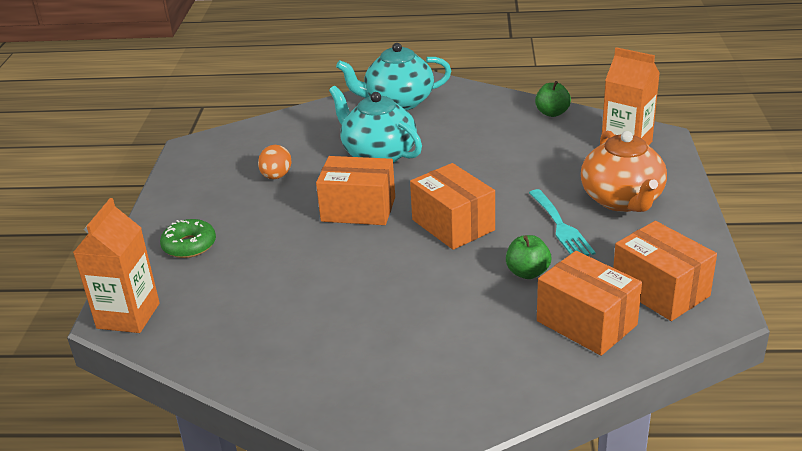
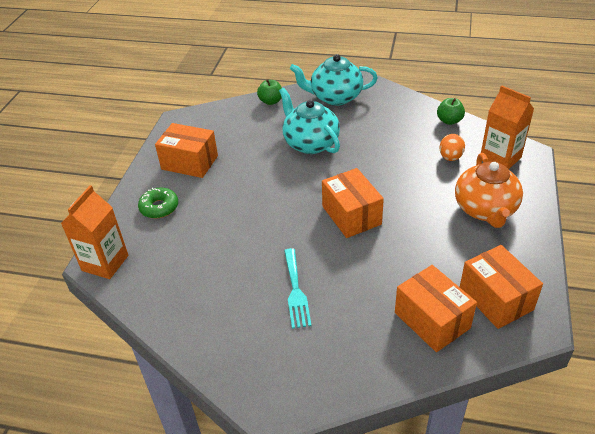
camera: 10 degrees right, 10 degrees up
(276, 176) = (232, 154): orange egg -> orange egg (450, 157)
(358, 209) = (285, 191): orange box -> orange box (189, 162)
(527, 272) = (397, 267): green apple -> green apple (271, 101)
(561, 227) = (432, 228): turquoise fork -> turquoise fork (296, 291)

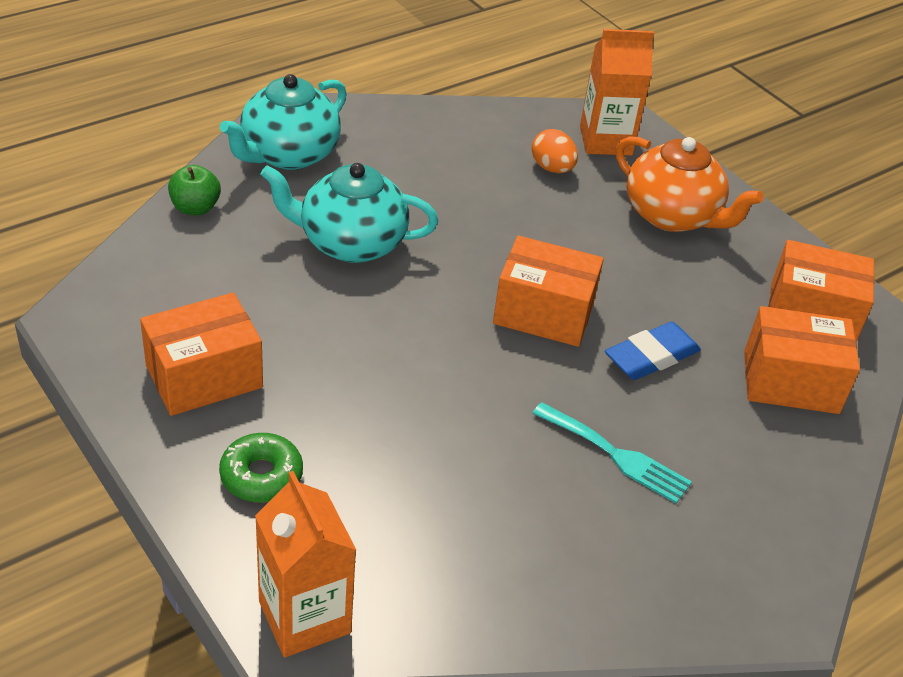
camera: 55 degrees left, 0 degrees up
(375, 263) = (651, 356): none -> blue eraser
(449, 121) = (486, 118): green apple -> none

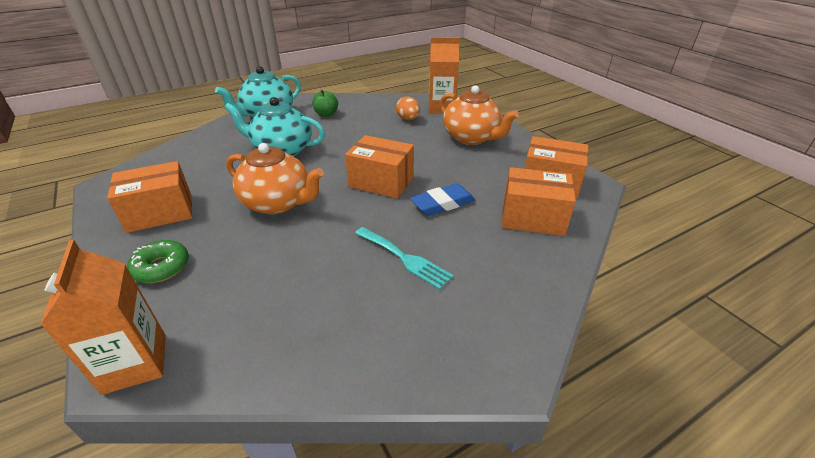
camera: 10 degrees right, 5 degrees down
(195, 208) = (205, 136): green apple -> green apple (326, 114)
(389, 356) = (278, 203): none -> orange teapot

